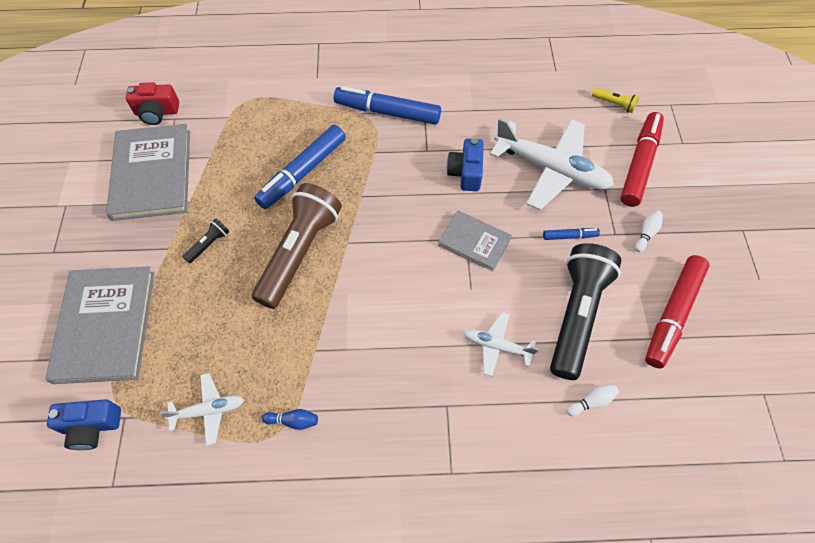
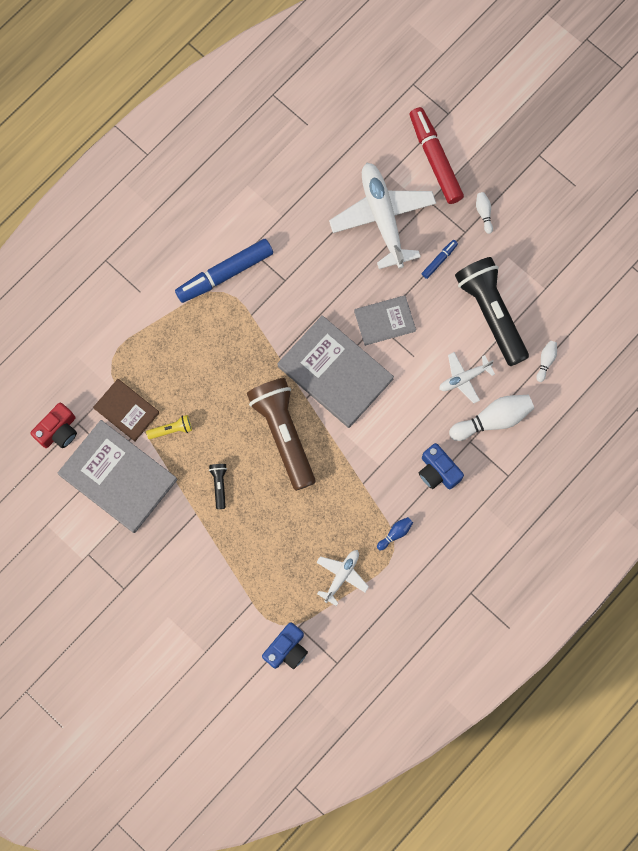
camera: 45 degrees left, 15 degrees up
(105, 325) = (220, 594): grey book -> grey book (335, 373)
(214, 138) = (126, 410): none -> brown book
(302, 172) = (220, 377): blue marker -> none
(466, 173) = (329, 273): blue camera -> blue camera (438, 471)
(488, 407) = (493, 420): none -> white bowling pin
(552, 169) = (382, 217): white plane -> white plane turned 90 degrees counterclockwise
(614, 104) = (375, 119): yellow flashlight -> yellow flashlight (171, 429)
(672, 314) = (544, 260): red marker -> none

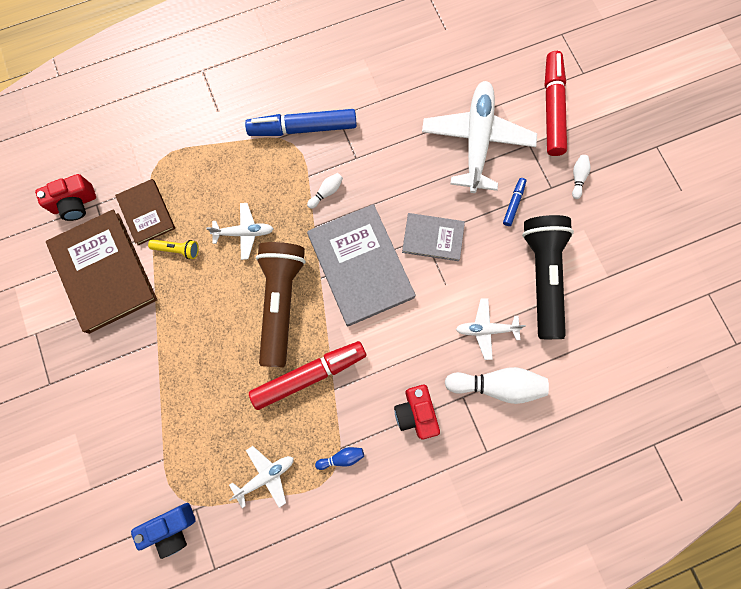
camera: 25 degrees right, 0 degrees up
(118, 477) = (104, 272): grey book -> brown book
(219, 485) = (194, 325): black flashlight -> none
(221, 389) = (244, 233): none -> white plane
(337, 482) = (309, 375): none -> red marker
(438, 471) = (416, 413): blue camera -> red camera
(439, 260) = (513, 203): blue marker -> blue marker turned 45 degrees counterclockwise
(546, 361) = (578, 350): white bowling pin -> white bowling pin (326, 192)

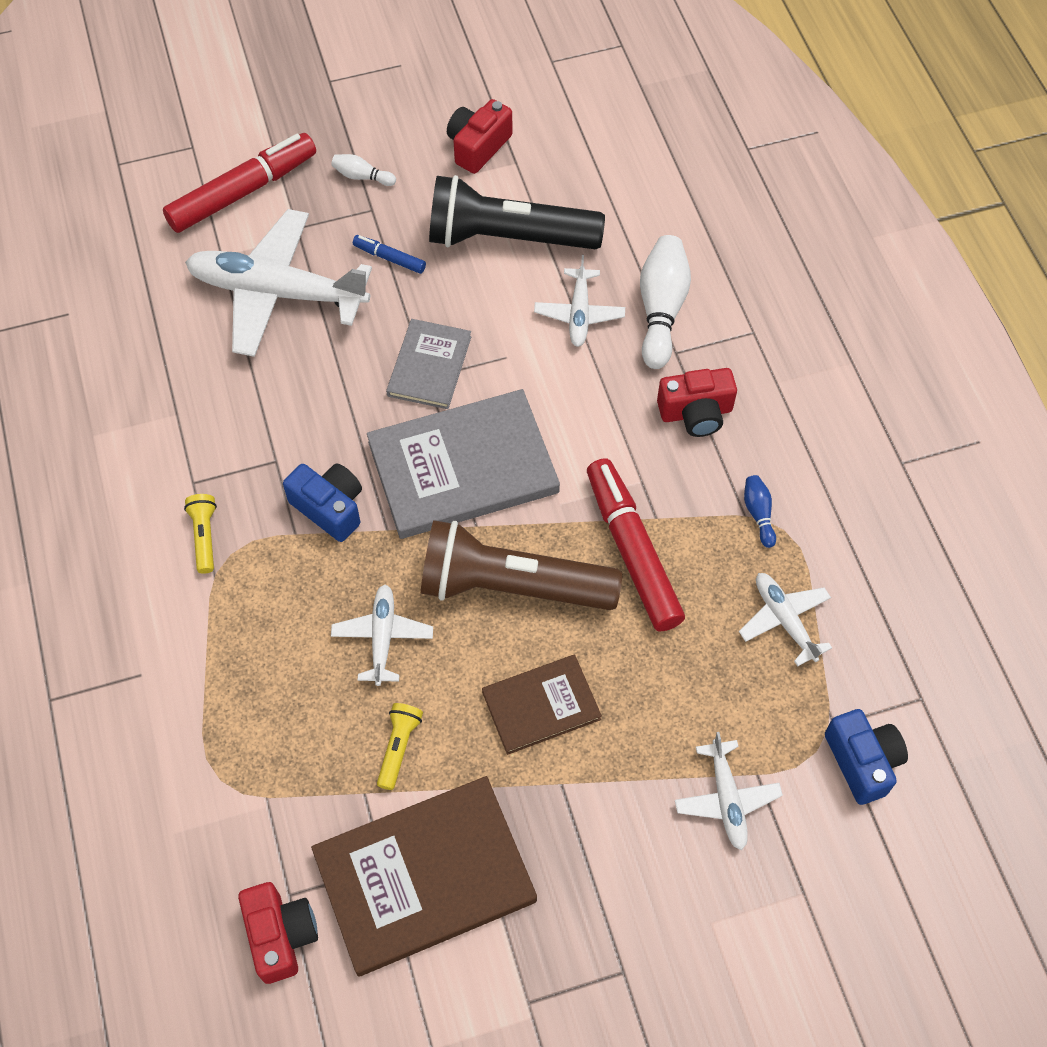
camera: 85 degrees left, 15 degrees down
(146, 213) = (320, 801): brown book -> brown book (541, 705)
(147, 441) = (726, 799): none -> white plane
(303, 128) = (204, 537): blue marker -> yellow flashlight
(326, 192) = (329, 508): white bowling pin -> blue camera
(552, 108) = (243, 192): red marker -> red marker turned 135 degrees clockwise
(618, 250) = (478, 146): none -> red camera

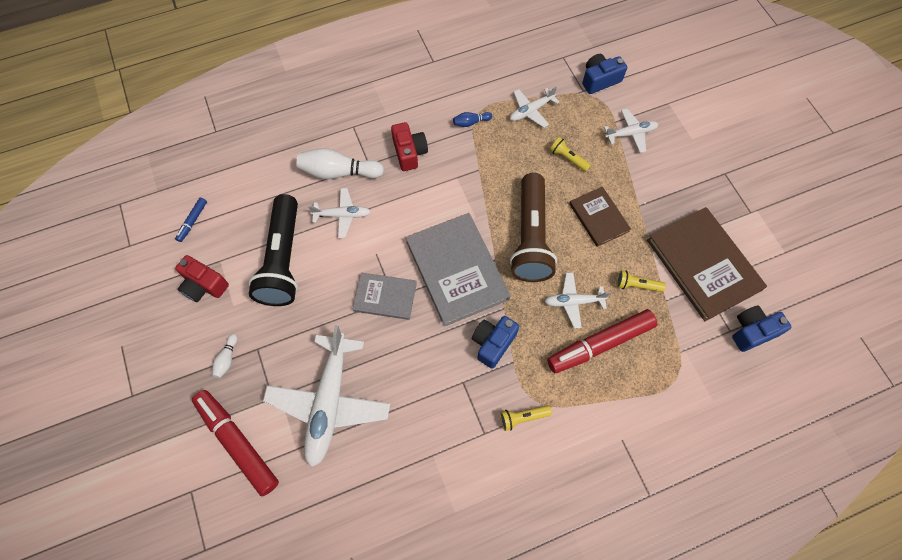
camera: 95 degrees left, 5 degrees up
(281, 935) = (752, 331): red camera -> blue camera
(389, 258) = (299, 331): blue marker -> blue marker (192, 221)
(632, 551) = (500, 179): red marker -> red marker (600, 344)
(672, 671) = (568, 158): none -> yellow flashlight

